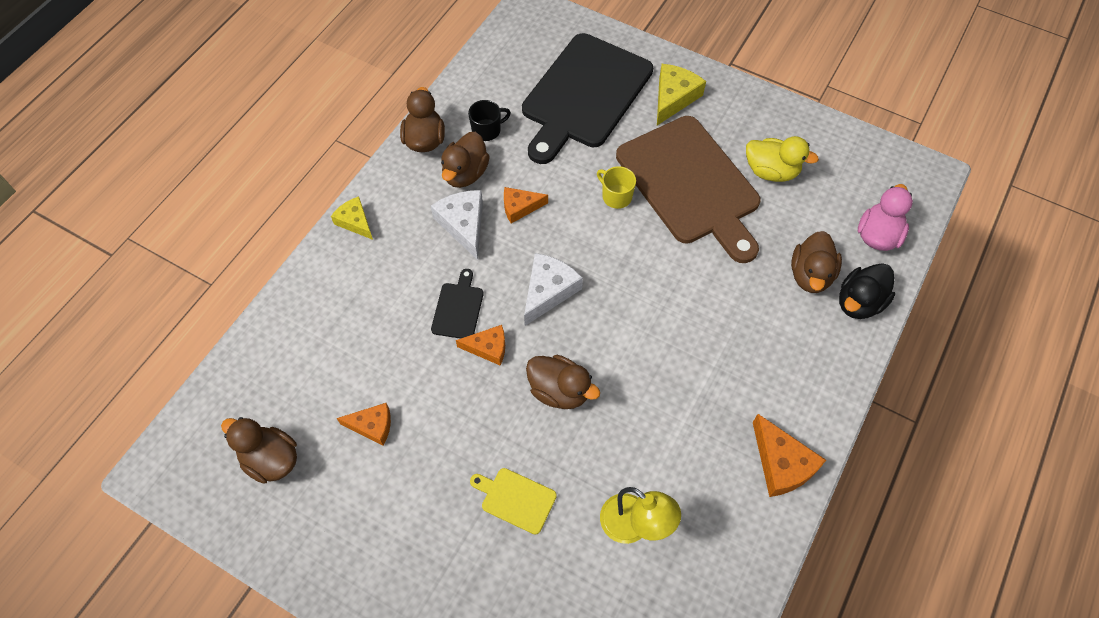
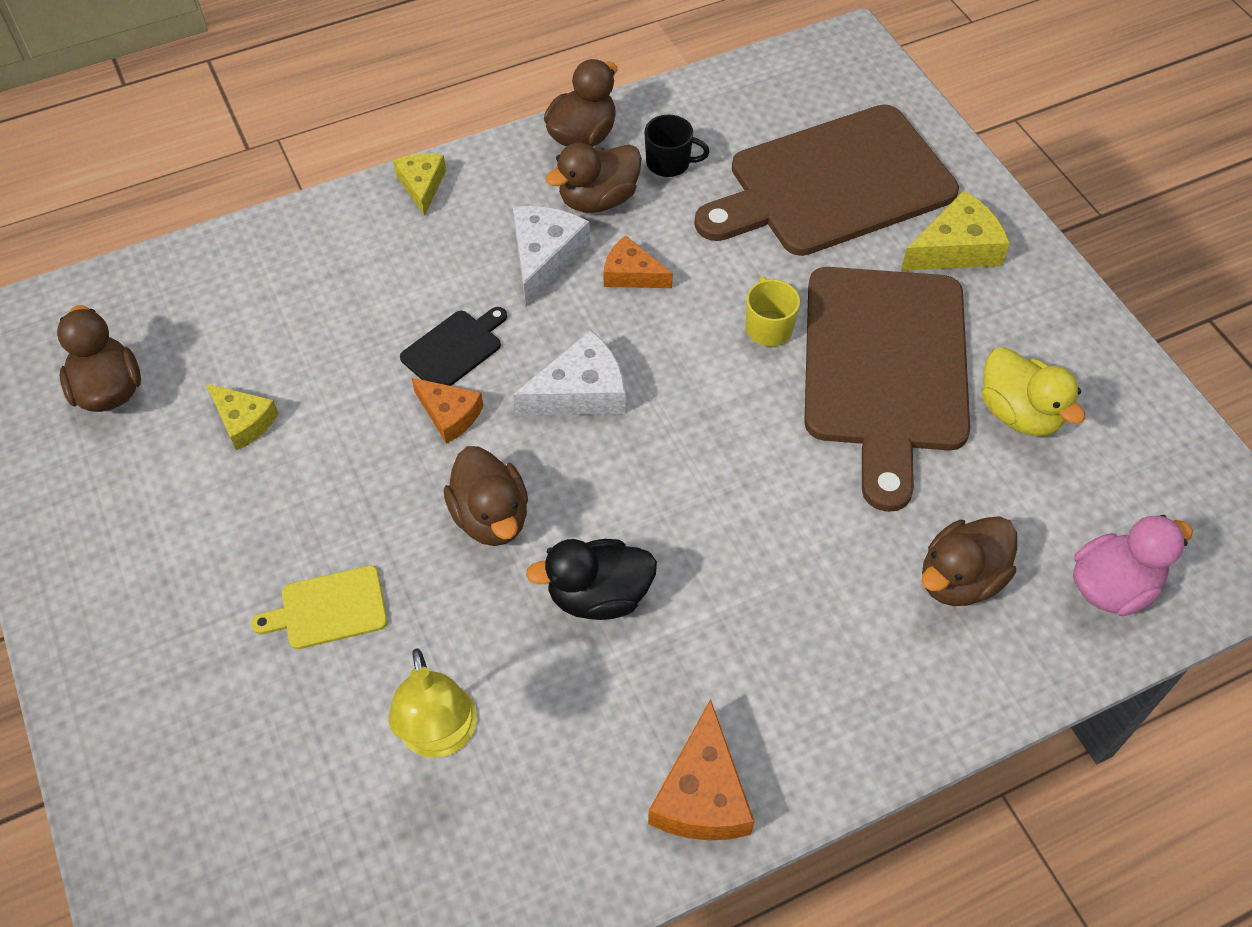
camera: 35 degrees right, 5 degrees down
(372, 426) = (243, 421): orange cheese -> yellow cheese
(516, 499) = (328, 608): yellow cutting board -> yellow cutting board turned 75 degrees counterclockwise
(584, 95) = (833, 183): black cutting board -> brown cutting board
(859, 302) = (1003, 658): black duck -> black duck (598, 596)

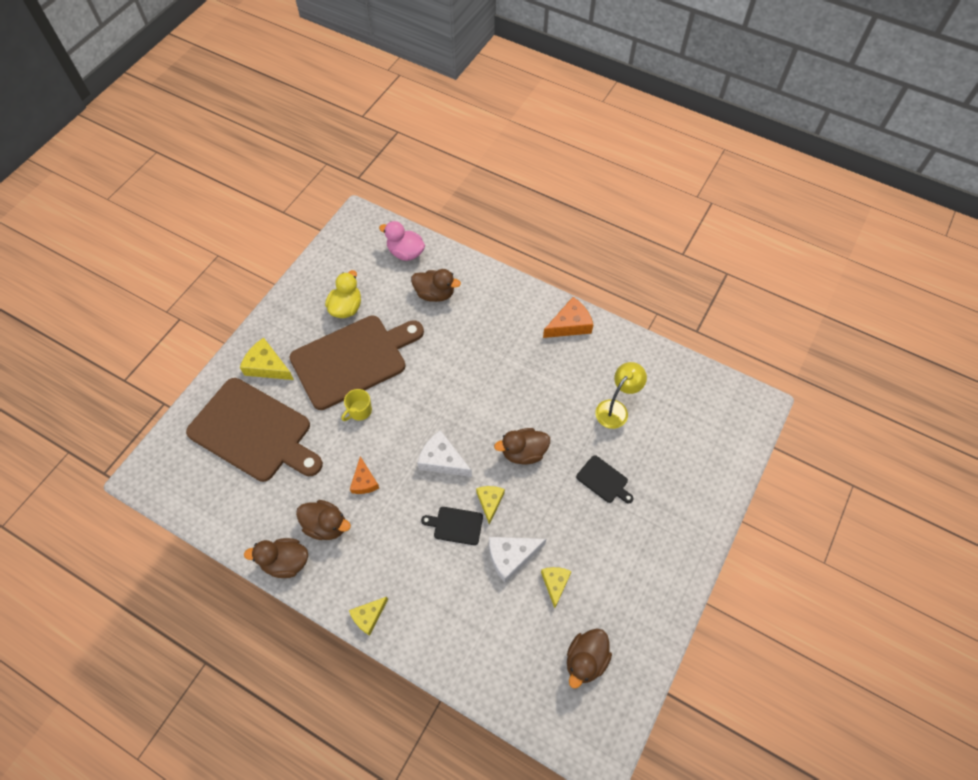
camera: 125 degrees left, 5 degrees up
(328, 608) = (603, 480): yellow cutting board -> black cutting board
(449, 414) = (490, 502): orange cheese -> yellow cheese
(491, 517) = (523, 452): brown duck -> brown duck turned 135 degrees counterclockwise
(544, 257) = (378, 525): white cheese -> white cheese (511, 556)
(598, 596) = (526, 395): black duck -> none
(669, 163) = (281, 509): black mug -> none

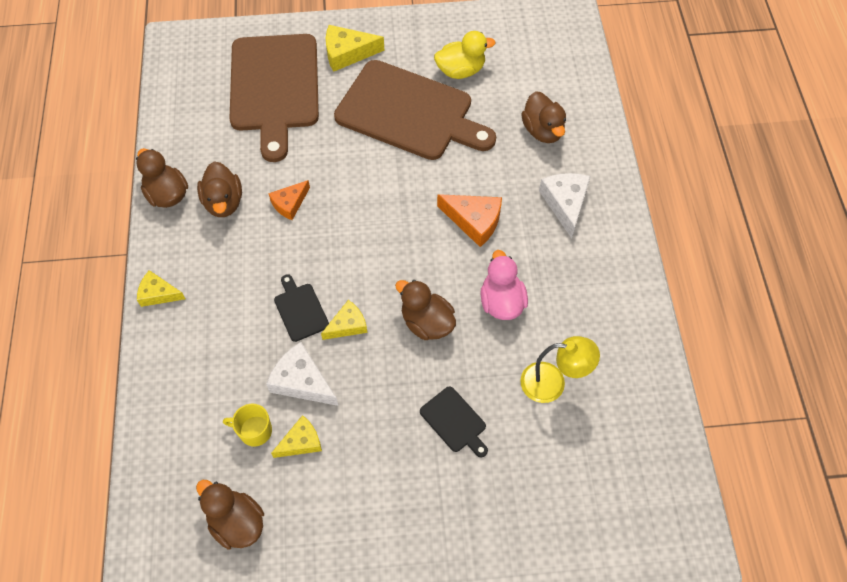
camera: 55 degrees right, 0 degrees up
(267, 366) = (347, 53): yellow cheese -> yellow cheese turned 90 degrees counterclockwise
(359, 411) = (359, 152): yellow mug -> yellow mug (254, 431)
(405, 252) = (567, 76): pink duck -> pink duck (501, 302)
(442, 460) = (361, 254): white cheese -> white cheese (565, 203)
(570, 324) = (619, 275): orange cheese -> orange cheese (474, 221)
(585, 660) = (237, 522): brown duck -> brown duck turned 45 degrees clockwise
(603, 480) = (454, 421): black cutting board -> black cutting board turned 45 degrees counterclockwise

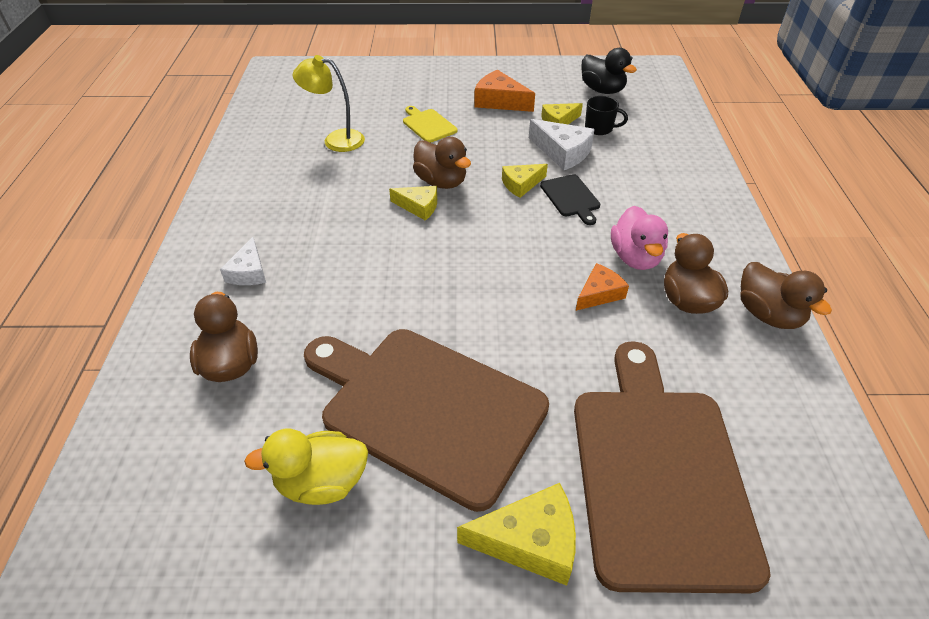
camera: 175 degrees left, 15 degrees down
(158, 293) = (729, 218): yellow cheese -> yellow cheese (419, 207)
(237, 522) = (602, 90): brown duck -> black duck
(254, 431) = (599, 128): yellow mug -> black mug
(454, 421) = (428, 125): black cutting board -> yellow cutting board
(474, 221) = (368, 261): orange cheese -> orange cheese (499, 101)
(501, 302) = (361, 192): pink duck -> pink duck (635, 257)
(565, 203) = (249, 272): white cheese -> white cheese, size x0.66

